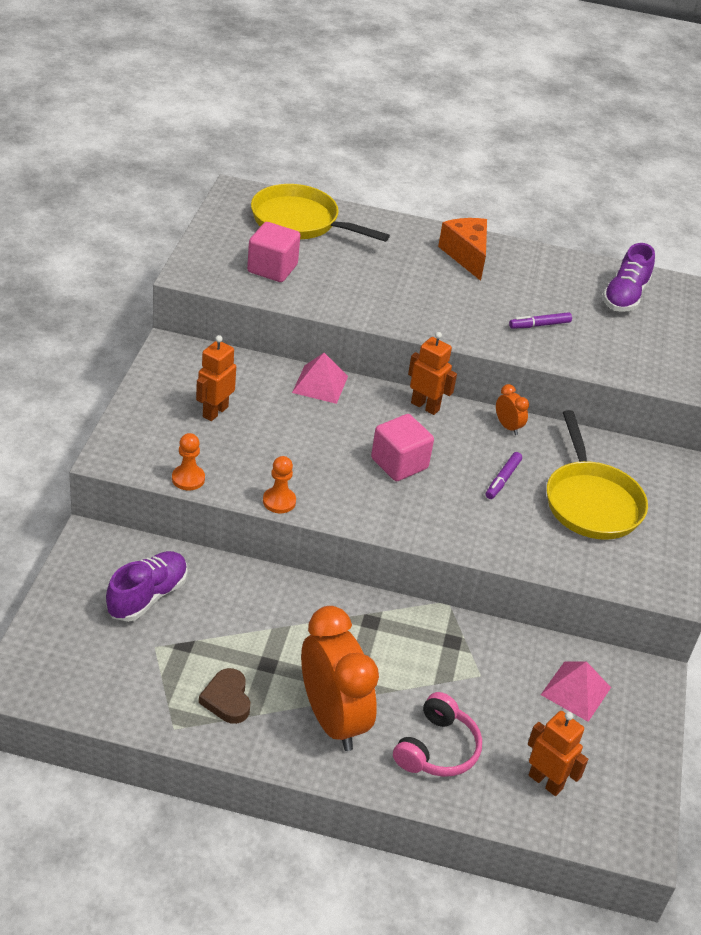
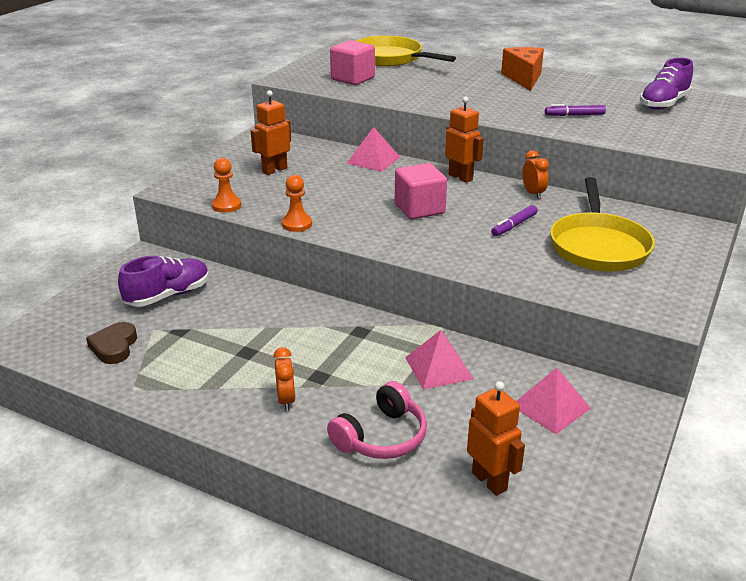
camera: 20 degrees right, 10 degrees down
(227, 699) = (194, 373): brown heart -> brown heart (114, 346)
(332, 719) = (286, 400): orange clock -> orange clock, size x0.42
(462, 658) = (438, 368): none -> pink pyramid

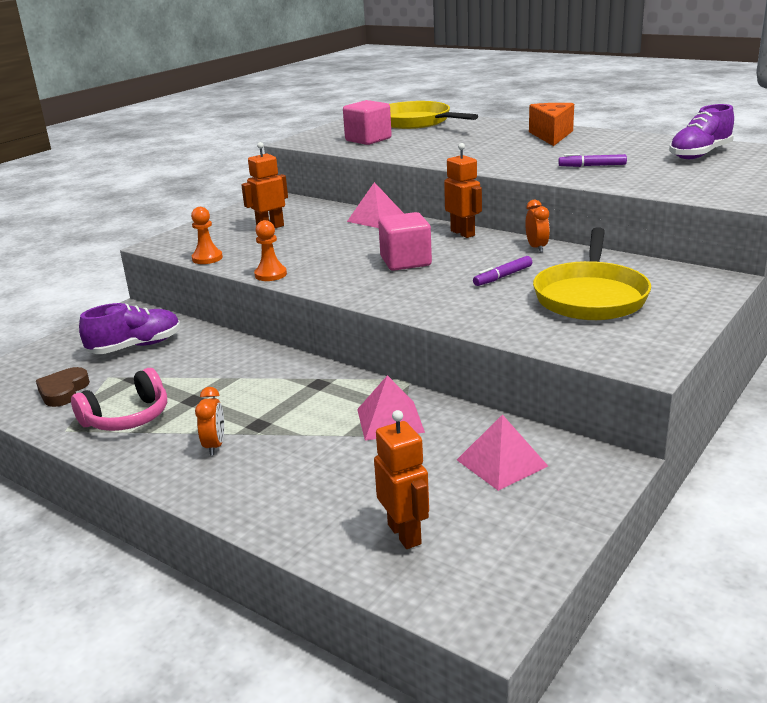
camera: 10 degrees right, 5 degrees down
(381, 437) = (302, 485): pink headphones -> pink headphones (127, 417)

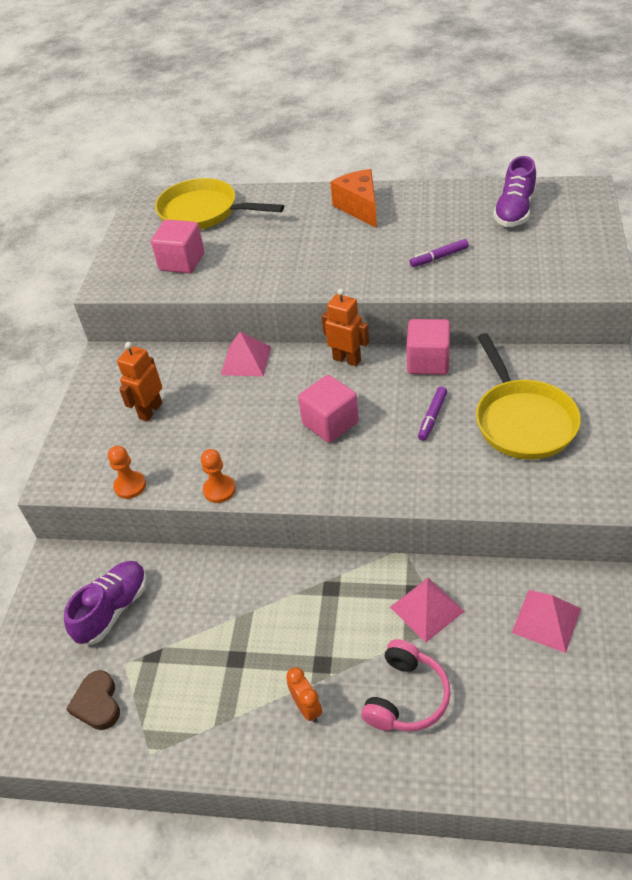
camera: 25 degrees left, 20 degrees up
(127, 417) = (195, 709): pink headphones -> pink headphones (406, 697)
(405, 534) = (535, 733): orange robot -> none
(536, 248) = (428, 362): orange clock -> pink cube

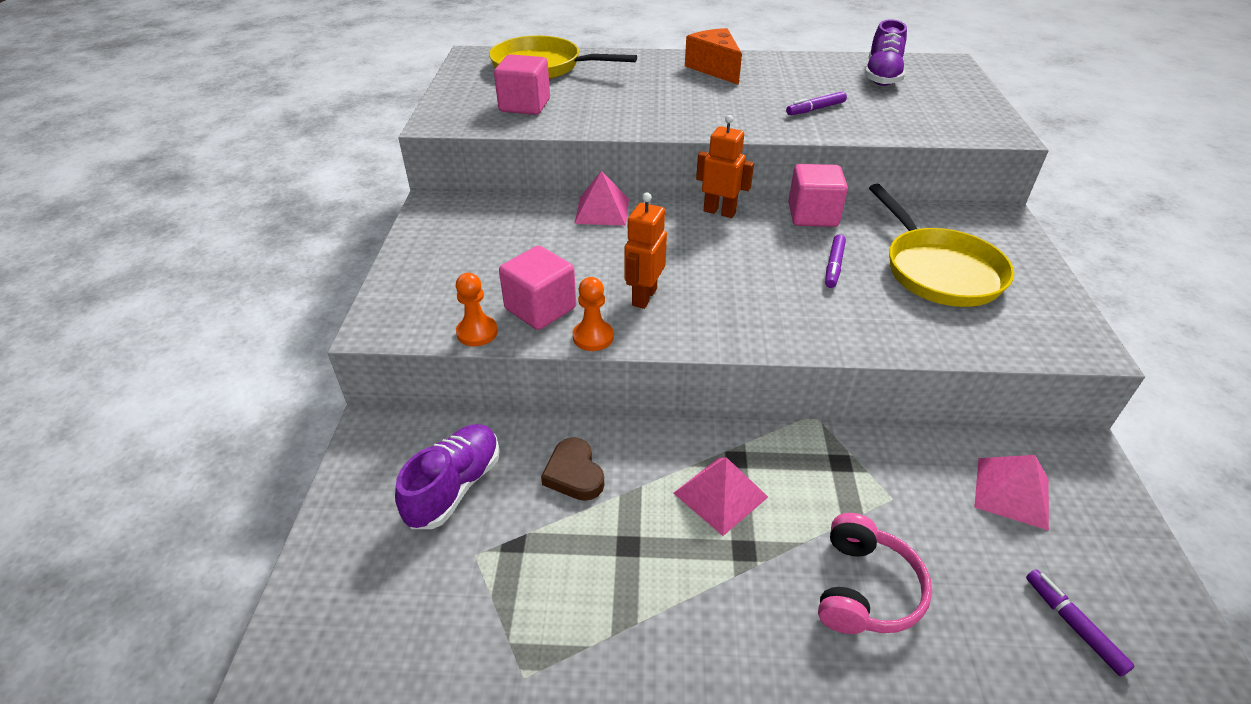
camera: 10 degrees left, 5 degrees down
(97, 703) = (441, 608): brown heart -> brown heart (574, 474)
(150, 411) = (494, 256): orange robot -> orange robot (644, 297)
(307, 708) = (735, 607): orange clock -> none
(330, 423) = (715, 271): pink cube -> pink cube (540, 308)
(426, 609) = (861, 481): pink pyramid -> pink pyramid (720, 495)
(557, 728) = (1072, 625): none -> purple marker

